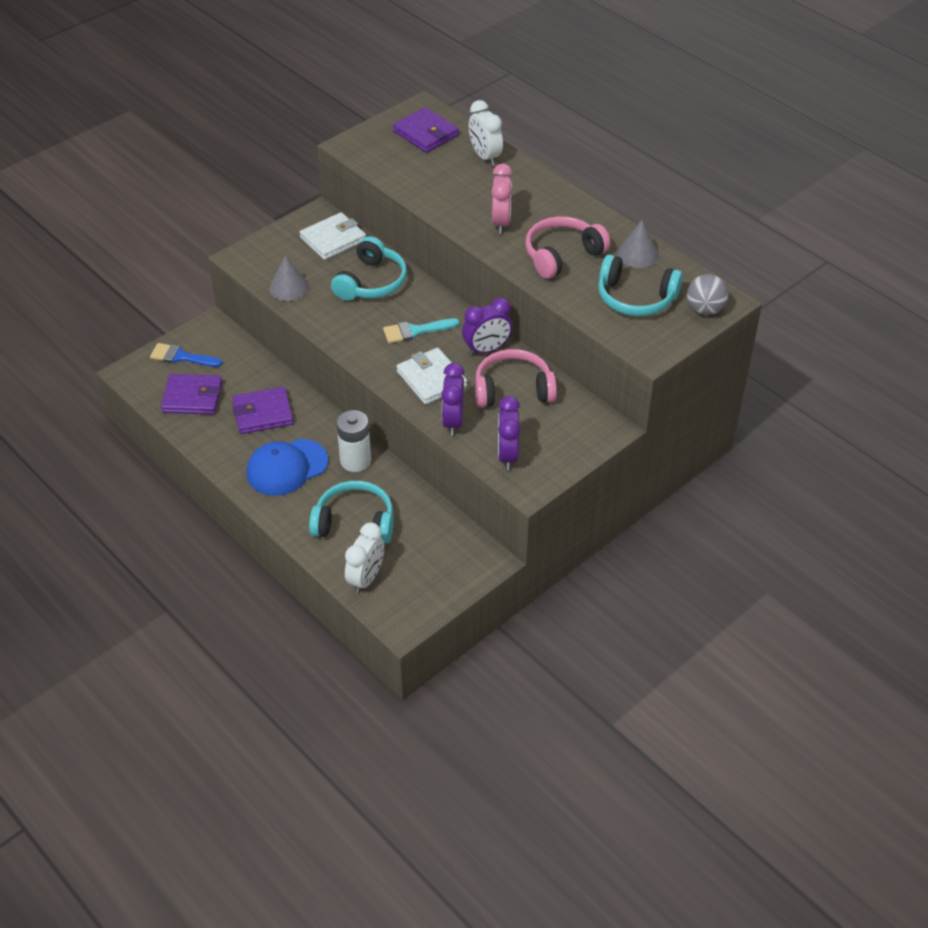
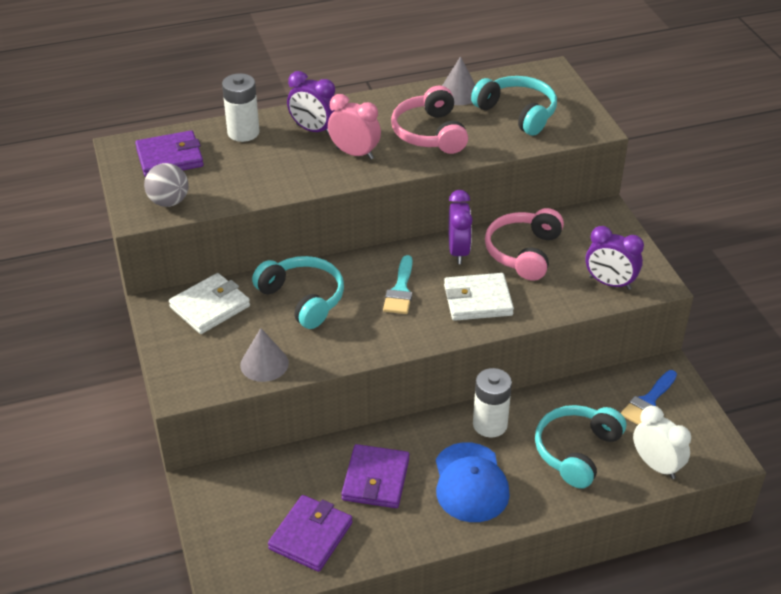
camera: 65 degrees left, 5 degrees down
(181, 357) = (234, 528): blue brush -> blue brush (648, 401)
(333, 239) = (210, 306): white wallet -> white wallet turned 60 degrees clockwise
(453, 421) = (546, 304): purple clock -> purple clock (313, 130)
(485, 157) = (243, 132): white clock -> white battery
(635, 298) = (517, 113): turquoise headphones -> turquoise headphones turned 90 degrees counterclockwise
(705, 309) = (555, 84): grey ball -> grey ball (169, 202)

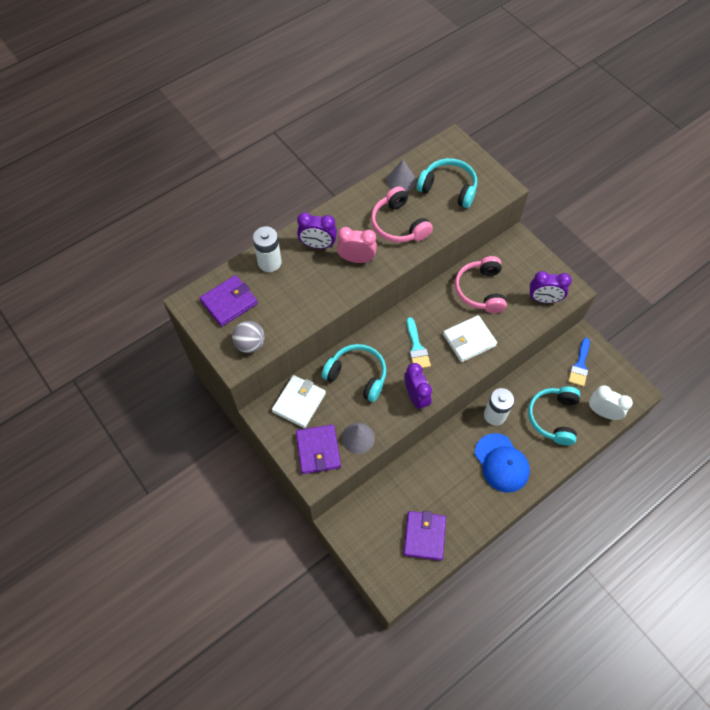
camera: 20 degrees left, 20 degrees up
(375, 479) = (444, 480): purple wallet -> purple wallet (318, 450)
(458, 251) = (439, 303): purple clock -> purple clock (416, 397)

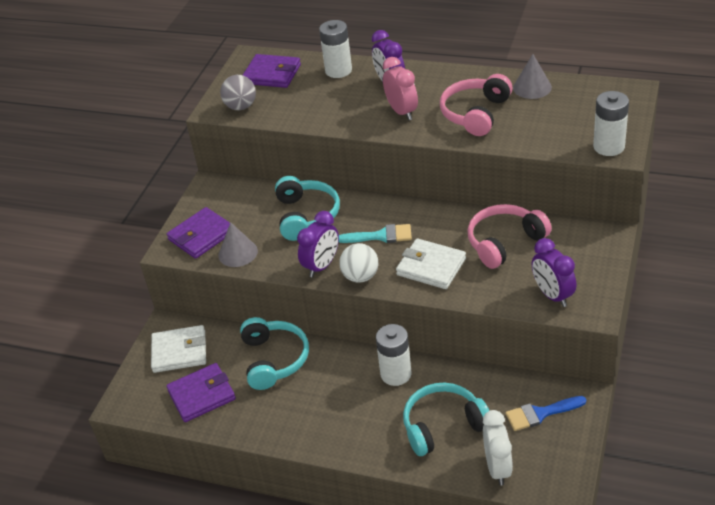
camera: 60 degrees right, 20 degrees down
(299, 402) = (240, 197): white wallet -> white wallet (179, 351)
(416, 347) = (380, 236): turquoise brush -> turquoise brush turned 135 degrees counterclockwise
(445, 382) = (360, 276): none -> white ball
(448, 188) = (565, 119): turquoise headphones -> turquoise headphones (274, 359)
(494, 188) = (608, 147): none -> white battery
(501, 463) = (341, 411): blue cap -> none

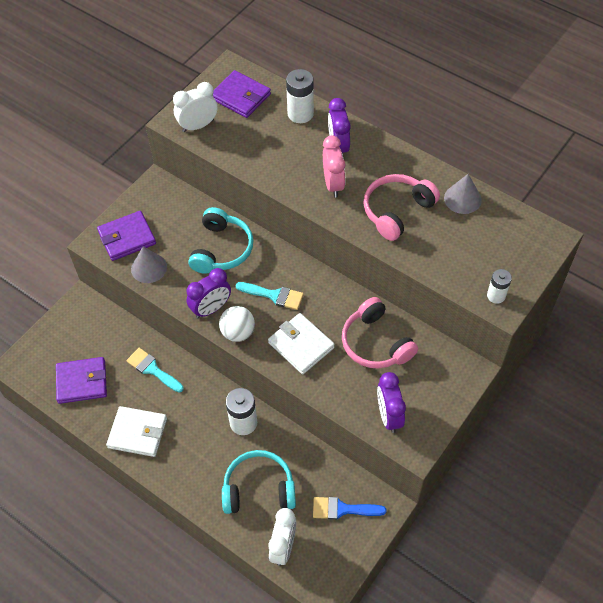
camera: 15 degrees right, 15 degrees up
(179, 351) = (81, 332): white wallet -> white wallet (137, 433)
(241, 106) = (198, 126): grey ball -> white clock
(274, 359) = (153, 369): turquoise headphones -> turquoise brush
(504, 242) = (375, 343): pink headphones -> pink headphones turned 105 degrees counterclockwise
(608, 147) = (496, 295): white battery -> white battery, size x0.62

